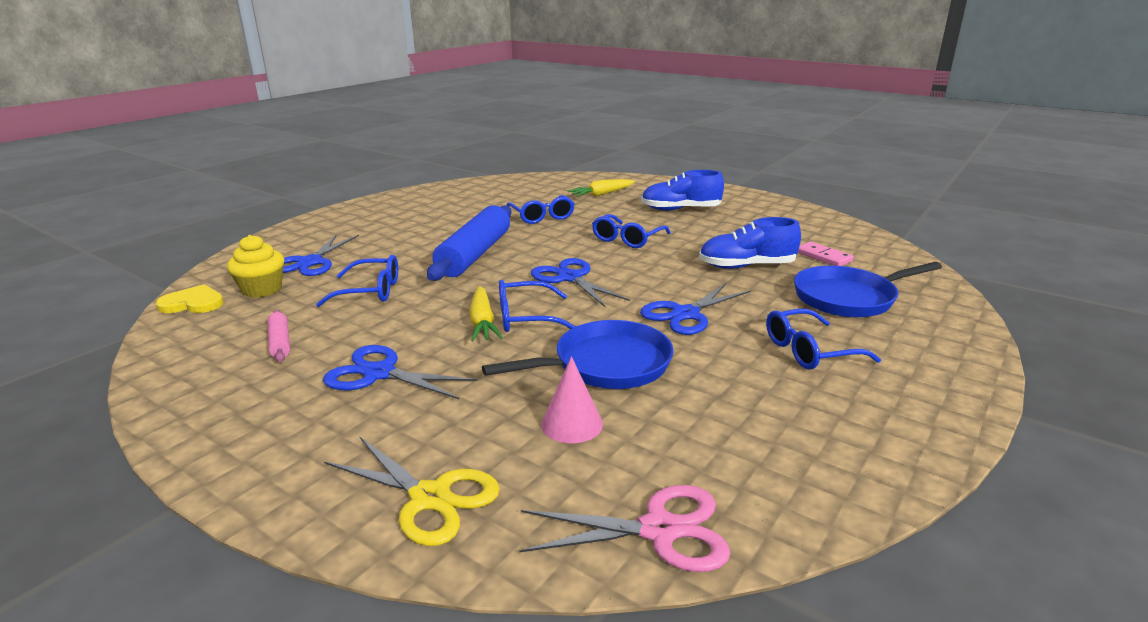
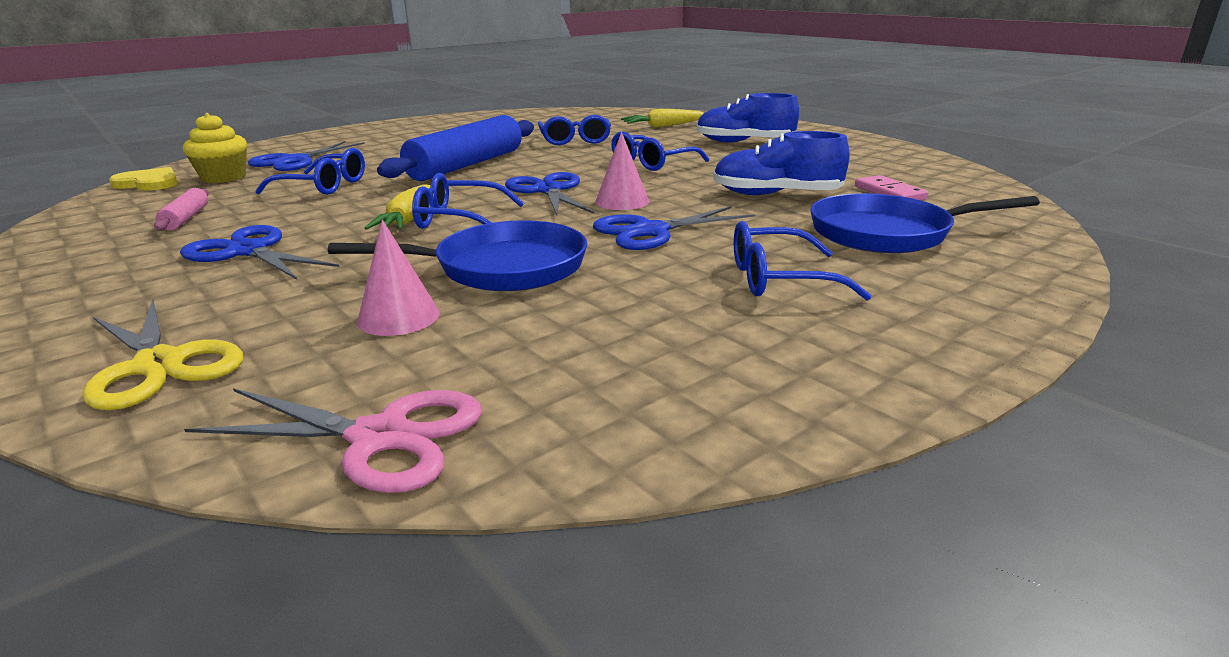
camera: 15 degrees right, 0 degrees up
(638, 285) = (622, 201): none -> pink cone

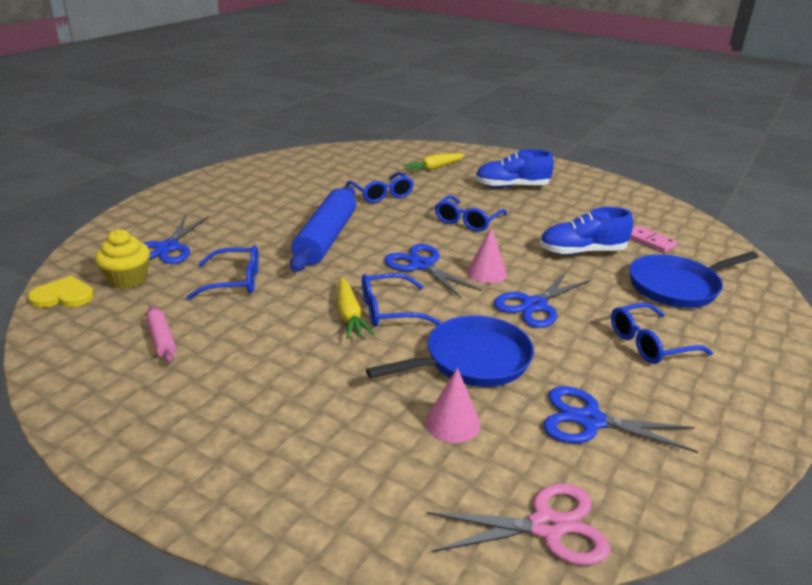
camera: 20 degrees left, 5 degrees up
(159, 365) = (341, 501): yellow scissors -> none
(248, 251) = (265, 372): blue scissors -> blue scissors (590, 420)

